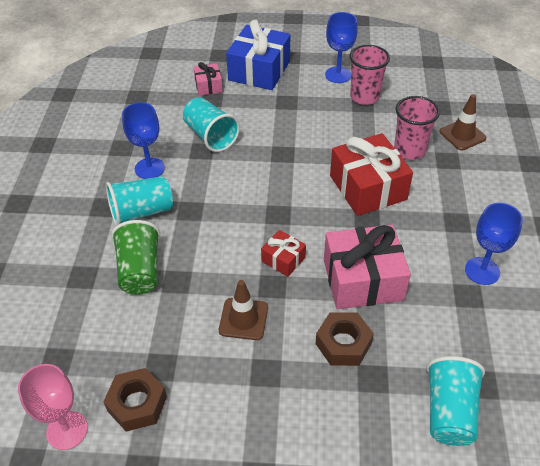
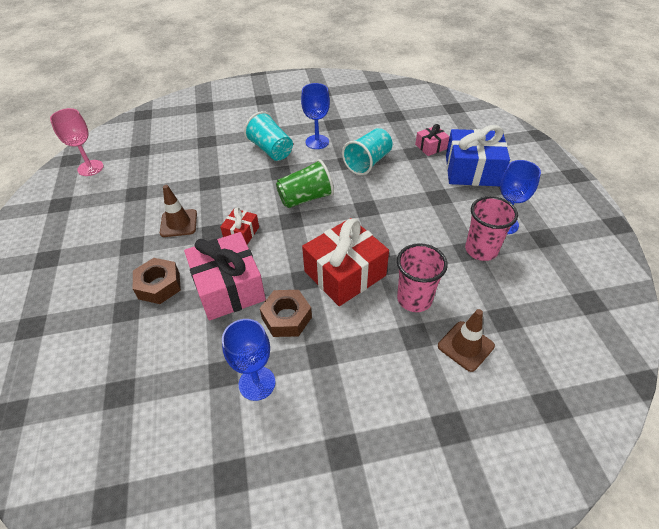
camera: 75 degrees right, 0 degrees up
(137, 404) = (107, 190): brown nut -> brown nut (286, 318)
(140, 270) = (216, 163): green cup -> green cup (306, 198)
(449, 411) = (91, 369): turquoise cup -> none

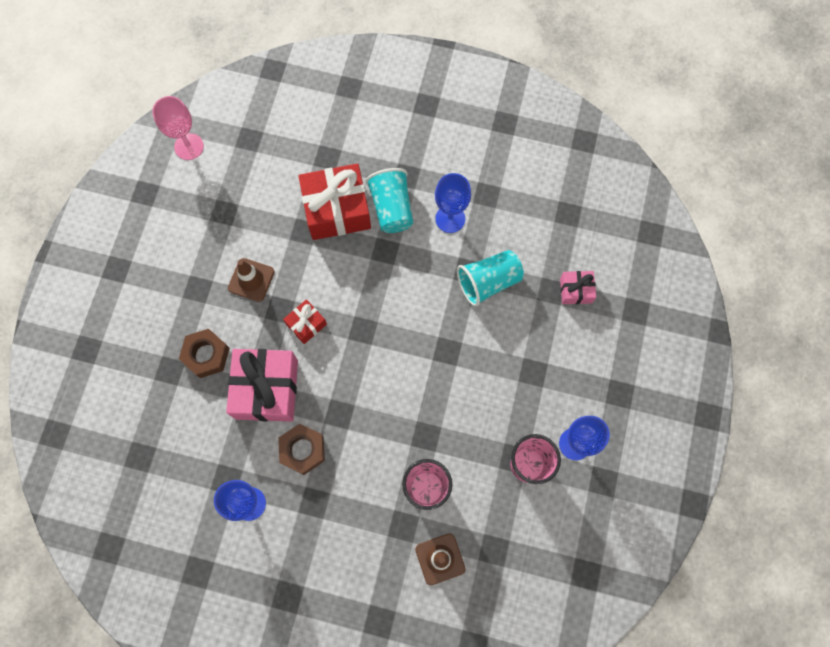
camera: 25 degrees right, 25 degrees up
(306, 198) = (392, 305): green cup -> none
(345, 273) = (379, 426): red gift -> red gift (337, 210)
(472, 170) = (597, 352): blue gift -> none

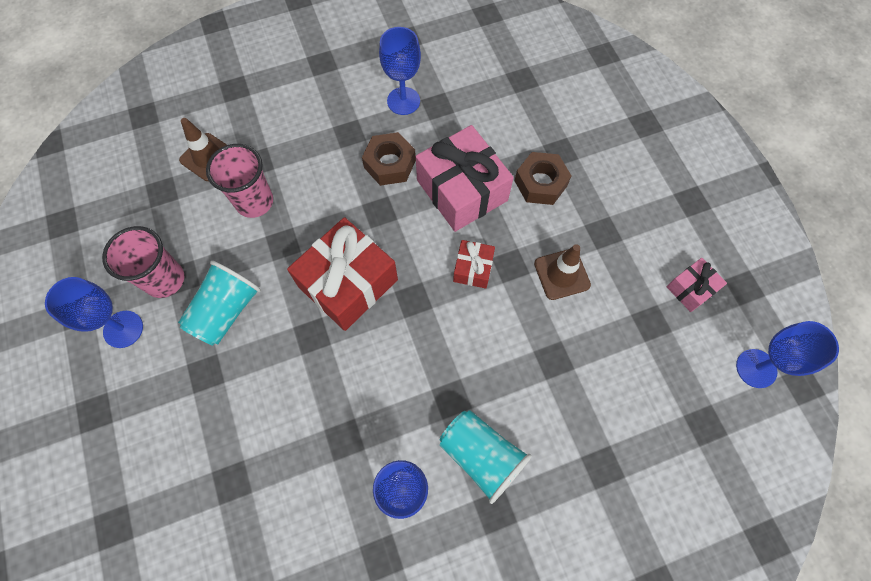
camera: 145 degrees right, 5 degrees down
(189, 146) = (756, 368): pink goblet -> blue goblet
(337, 210) = (539, 409): red gift -> red gift (348, 283)
(488, 282) = (312, 442): turquoise cup -> turquoise cup (226, 311)
(576, 290) = (201, 503): pink gift -> pink gift (691, 289)

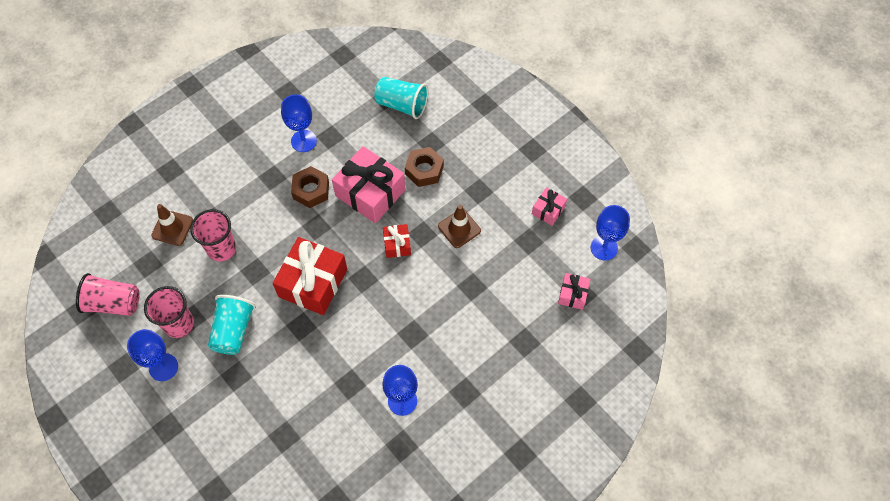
camera: 20 degrees left, 5 degrees down
(101, 226) = (113, 303): none -> pink cup
(481, 456) = (444, 362): turquoise cup -> turquoise cup (402, 105)
(692, 421) = (573, 294): none -> pink gift

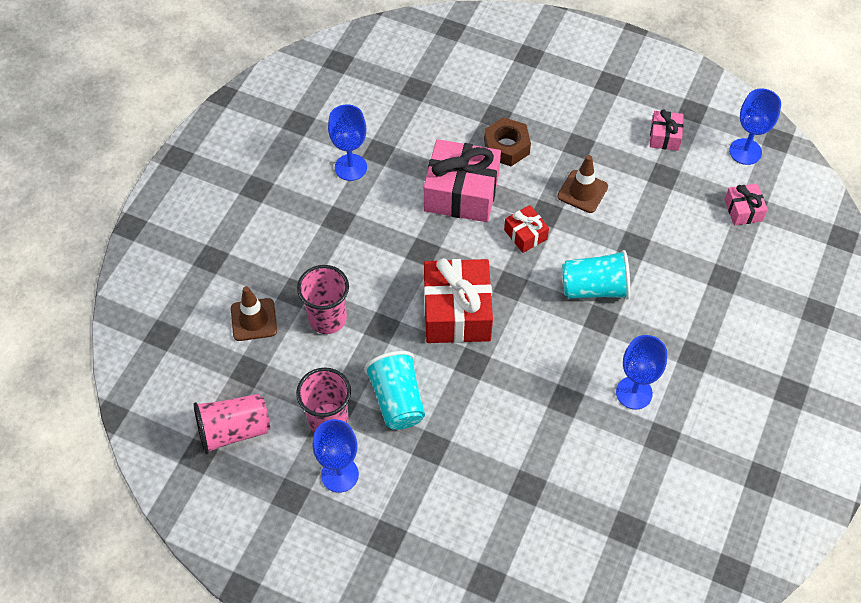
camera: 25 degrees left, 5 degrees down
(311, 190) = (392, 216): brown nut -> none
(402, 105) = (439, 89): turquoise cup -> turquoise cup (594, 288)

